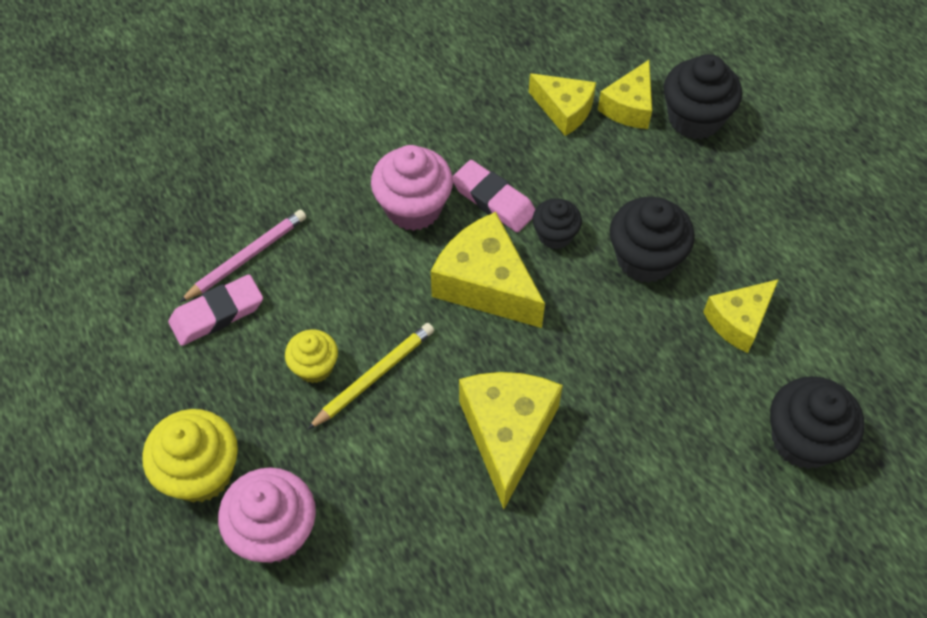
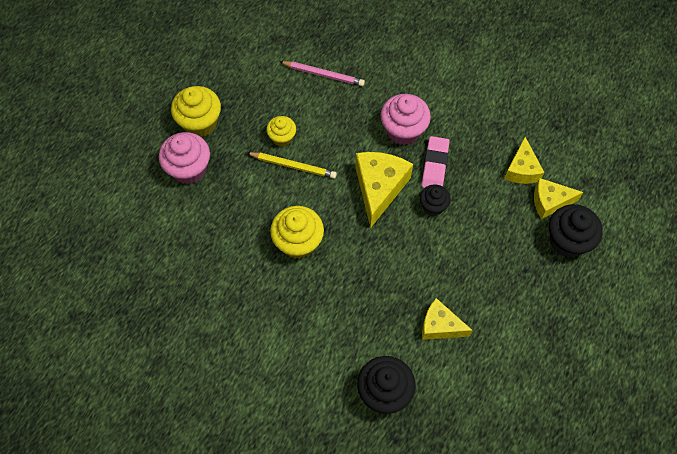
camera: 60 degrees right, 5 degrees up
(217, 313) = (284, 81): pink eraser -> none
(507, 434) = (298, 242): yellow cheese -> yellow cupcake
(645, 259) = (448, 259): black cupcake -> none

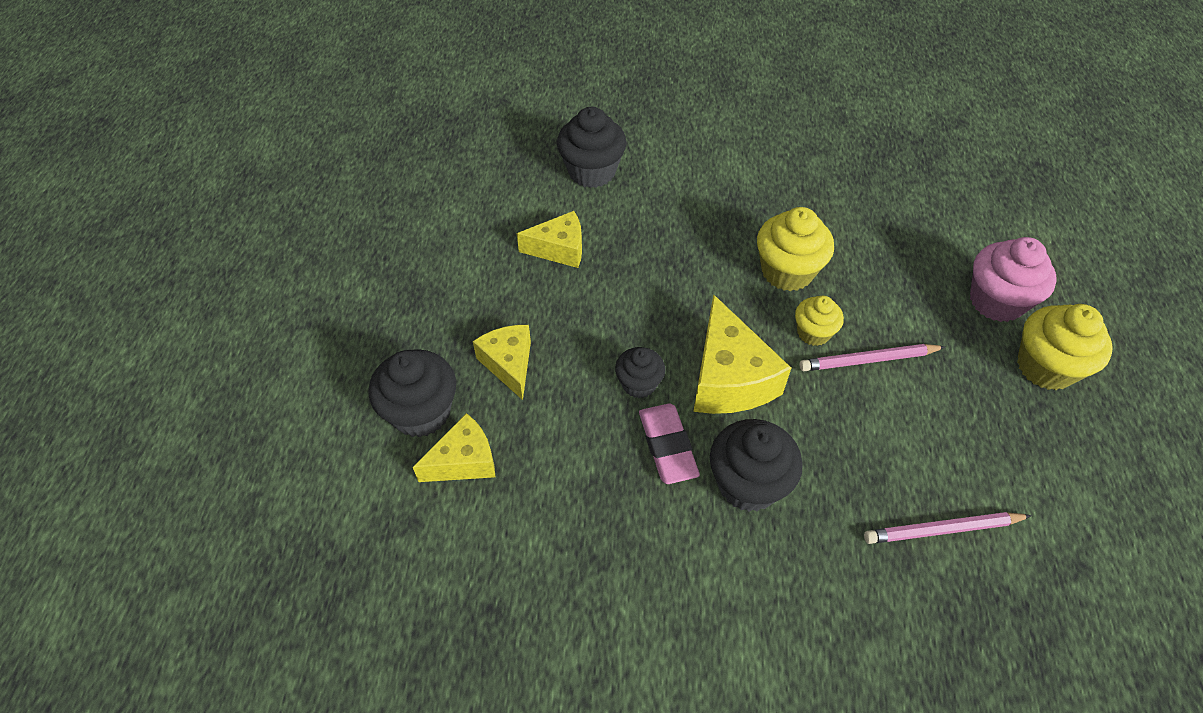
camera: 155 degrees right, 10 degrees down
(282, 138) = (916, 394): yellow cupcake -> yellow cupcake (813, 332)
(293, 166) = (868, 360): yellow pencil -> pink pencil
(403, 130) = (748, 483): pink cupcake -> black cupcake
(521, 169) = (526, 497): yellow cheese -> yellow cheese (509, 364)

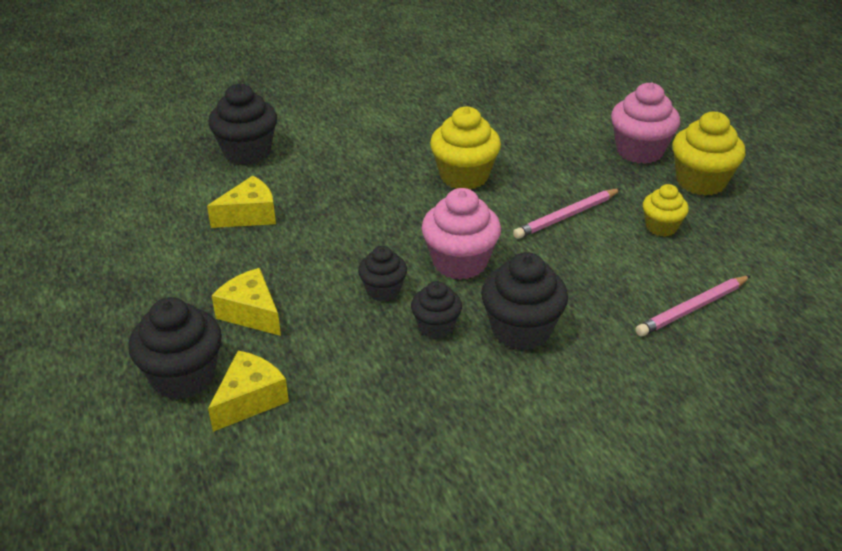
camera: 25 degrees left, 15 degrees down
(667, 446) = (436, 326): pink eraser -> black cupcake
(729, 378) = (460, 262): yellow cheese -> pink cupcake
(813, 332) = (511, 211): yellow cupcake -> yellow cupcake (661, 227)

